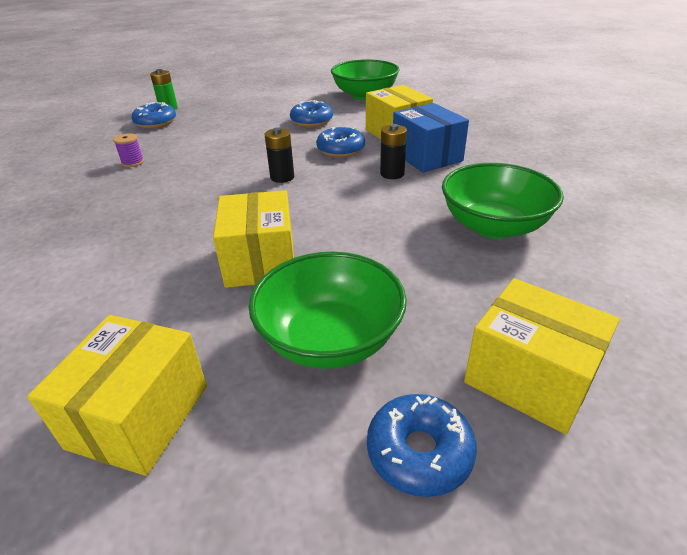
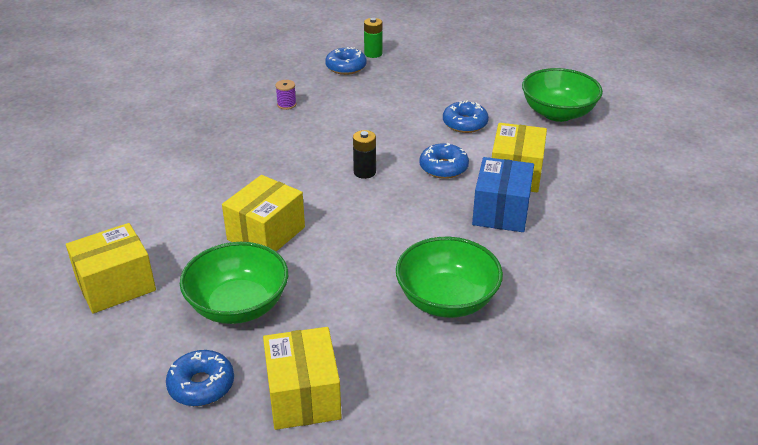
camera: 40 degrees right, 0 degrees up
(392, 174) = (447, 213): black battery -> none

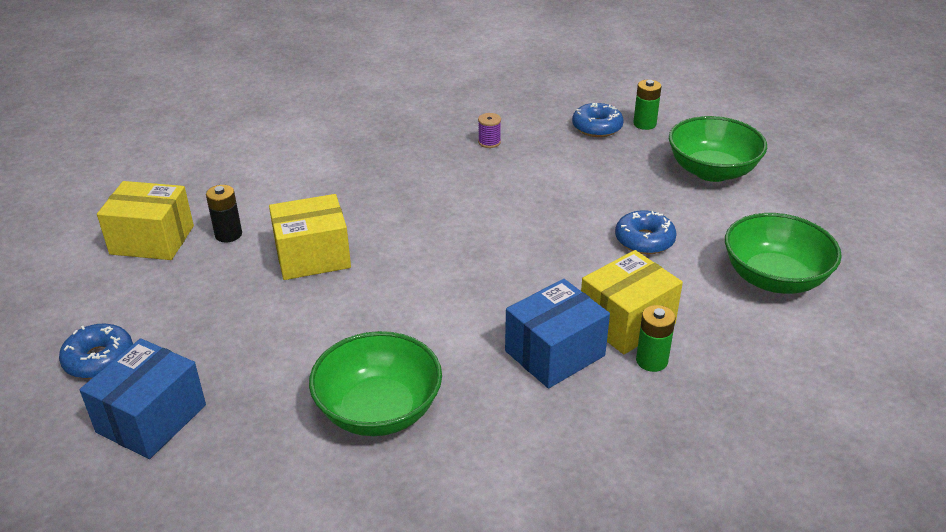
camera: 40 degrees right, 0 degrees up
(238, 305) = (209, 308): green bowl -> green bowl (712, 171)
(303, 395) = (151, 418): yellow box -> blue box
(364, 172) = (473, 242): black battery -> black battery (228, 234)
(443, 167) = (557, 276): blue donut -> none
(555, 188) = (651, 361): none -> green battery

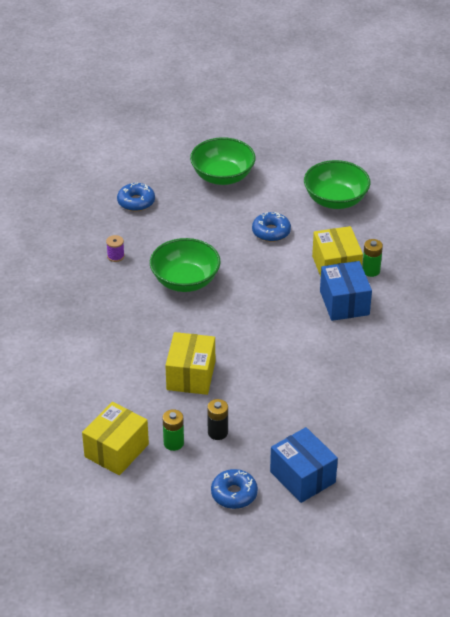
camera: 65 degrees left, 5 degrees up
(228, 234) = (137, 410): black battery -> black battery (217, 432)
(379, 410) = (349, 383): green bowl -> green bowl (185, 281)
(644, 124) = (148, 180): green battery -> green battery (173, 443)

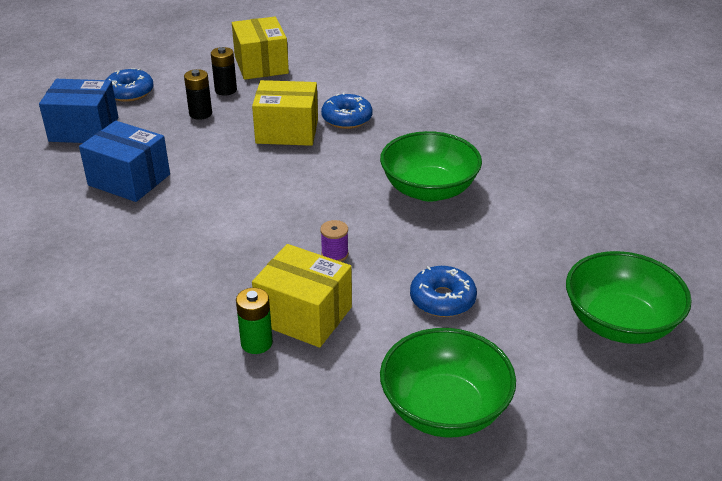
camera: 130 degrees right, 5 degrees down
(115, 256) = (528, 165): purple spool -> purple spool (334, 254)
(136, 202) = (625, 222): blue donut -> blue donut (347, 118)
(173, 443) = (225, 90): green battery -> black battery
(191, 375) = (287, 131): yellow box -> yellow box turned 45 degrees counterclockwise
(344, 303) = (236, 282): blue box -> blue box (129, 180)

